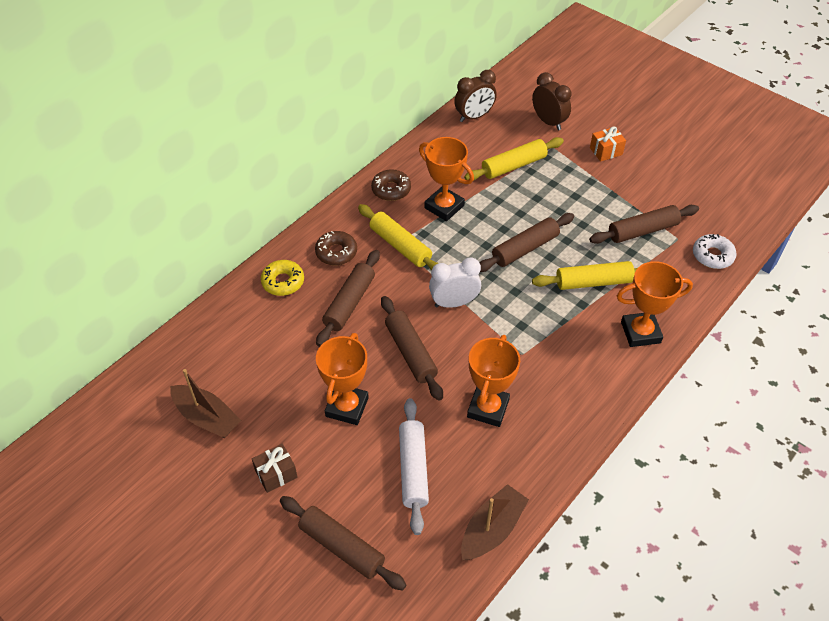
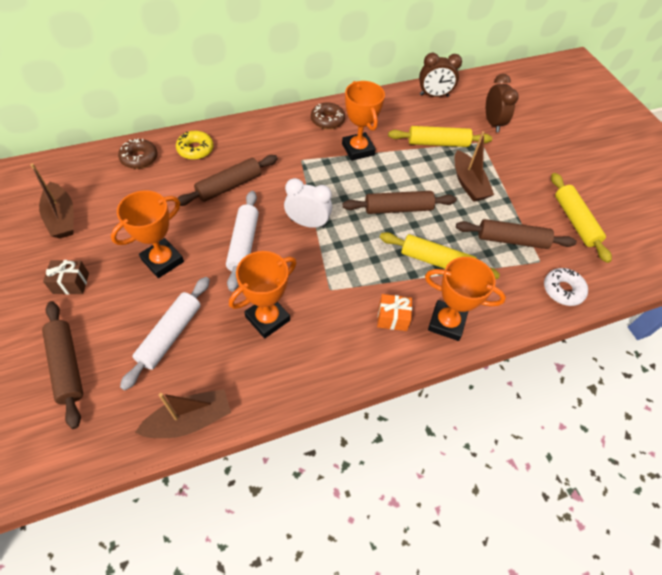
camera: 25 degrees right, 5 degrees up
(336, 252) = (250, 146): brown donut -> brown donut (139, 158)
(400, 246) = (301, 162): yellow rolling pin -> yellow rolling pin (575, 221)
(411, 352) = (243, 244): brown rolling pin -> white rolling pin
(569, 194) = (468, 183): none -> brown boat
(606, 151) = (525, 164): orange gift -> orange gift (392, 318)

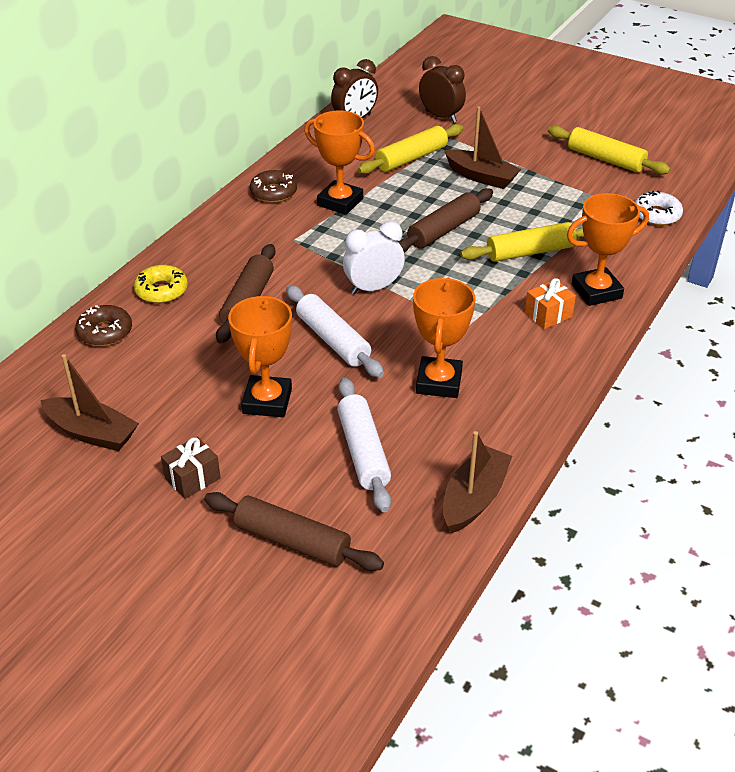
camera: 35 degrees left, 15 degrees down
(512, 240) = (572, 201): brown rolling pin -> none

